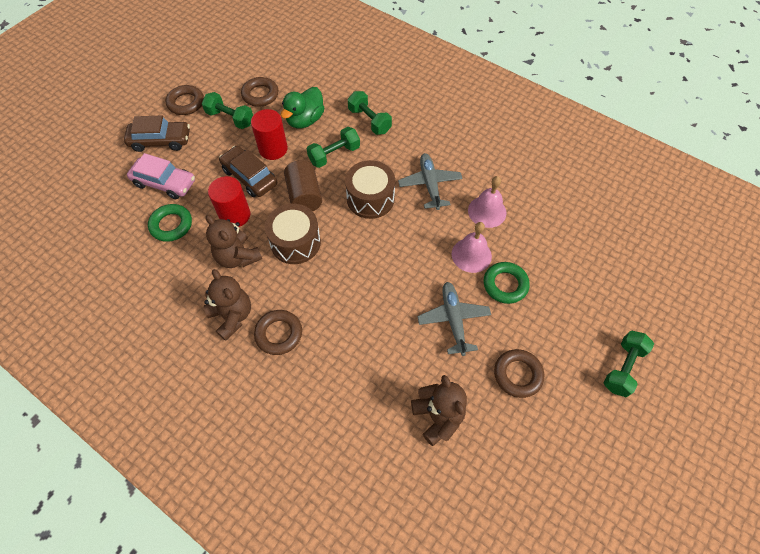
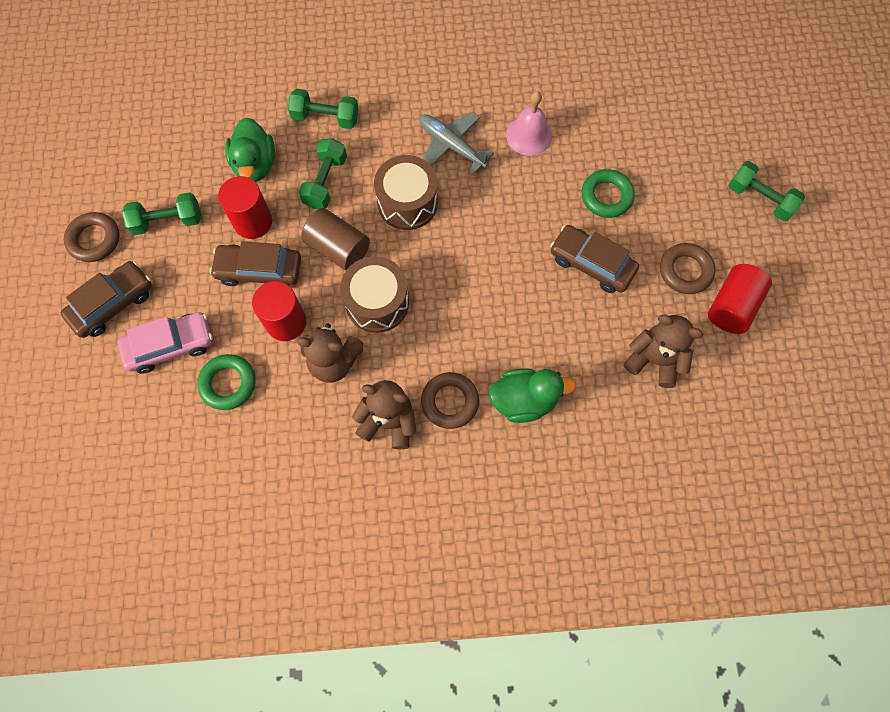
camera: 40 degrees left, 10 degrees up
(260, 95) = (174, 170): brown ring -> none
(324, 371) = (524, 400): none -> green duck
(453, 320) = (591, 264): grey plane -> brown car
(471, 255) = (553, 190): pink bell -> none
(531, 426) = (732, 306): none -> red cylinder
(623, 368) = (759, 199): green dumbbell -> green dumbbell turned 45 degrees counterclockwise

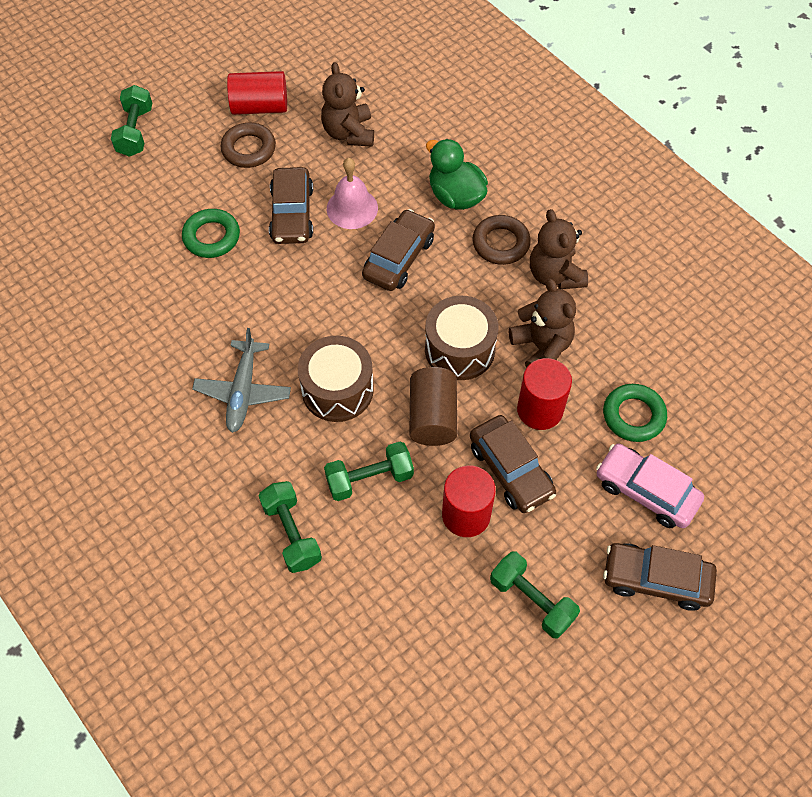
camera: 125 degrees left, 10 degrees down
(94, 240) = (612, 660): brown ring -> none
(255, 165) = (401, 563): green duck -> none
(491, 314) = (399, 258): none -> brown car
(529, 135) = (183, 332): pink bell -> pink bell (352, 208)

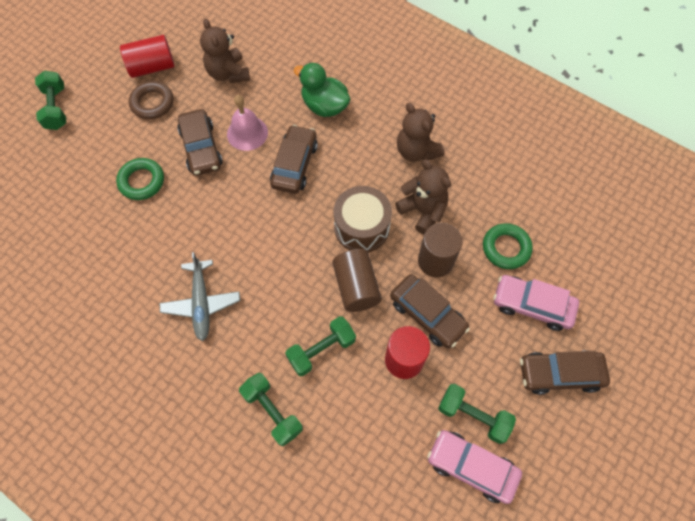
camera: 15 degrees left, 5 degrees up
(337, 389) = (276, 283): brown drum -> none
(500, 243) = (369, 136): brown ring -> none
(512, 658) = (471, 467): none -> pink car
(540, 410) = (435, 261): red cylinder -> brown cylinder

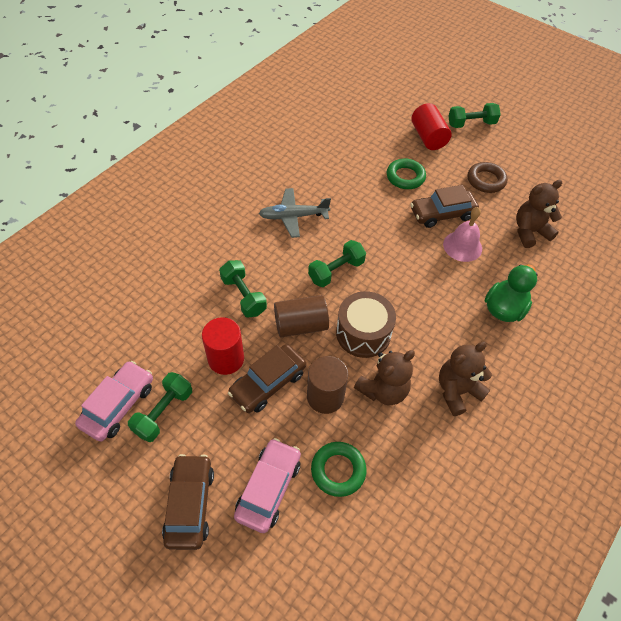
camera: 90 degrees right, 10 degrees down
(152, 67) = (525, 179): red cylinder -> red cylinder (428, 137)
(272, 411) = (197, 261): green dumbbell -> green dumbbell (336, 271)
(294, 165) = (430, 282): brown car -> none

